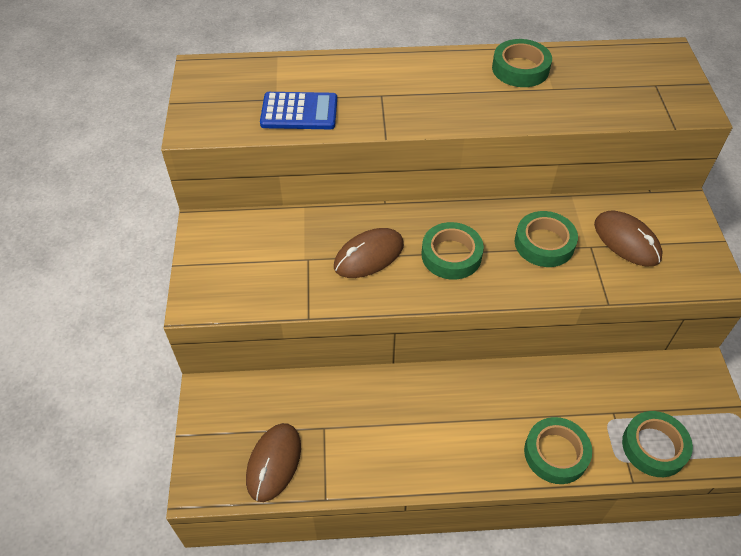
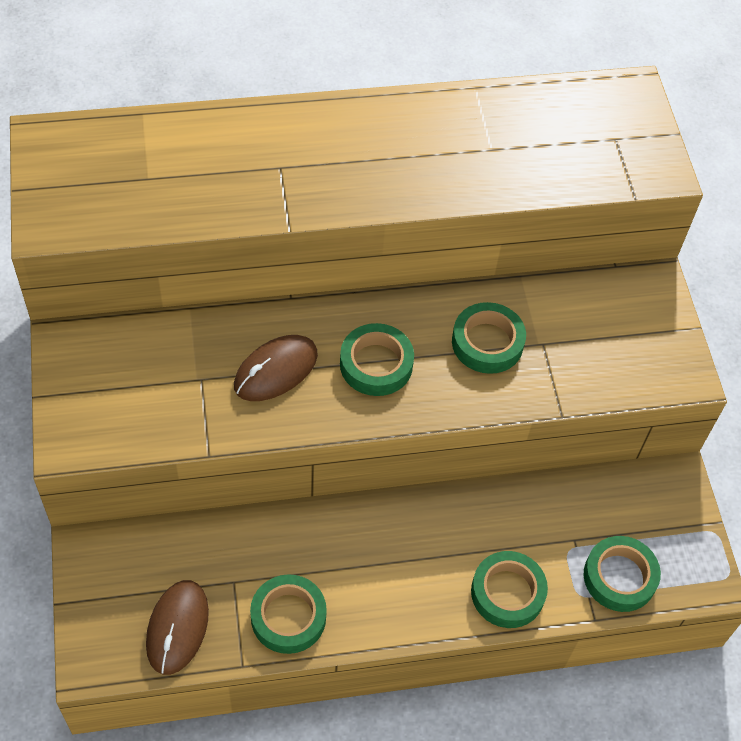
camera: 10 degrees left, 5 degrees up
(299, 112) = (179, 196): blue calculator -> none
(520, 69) = (451, 121): green tape -> green tape (288, 617)
(626, 241) = (585, 334): brown mouse -> none

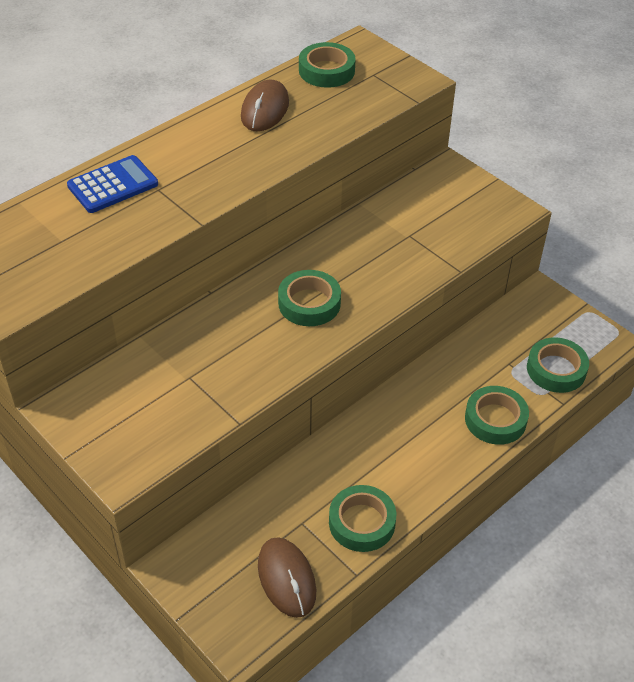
camera: 30 degrees left, 10 degrees down
(241, 139) = (113, 185): none -> blue calculator
(276, 370) = (240, 343): brown mouse -> brown mouse (265, 109)
(487, 343) = (373, 252): green tape -> green tape (326, 71)

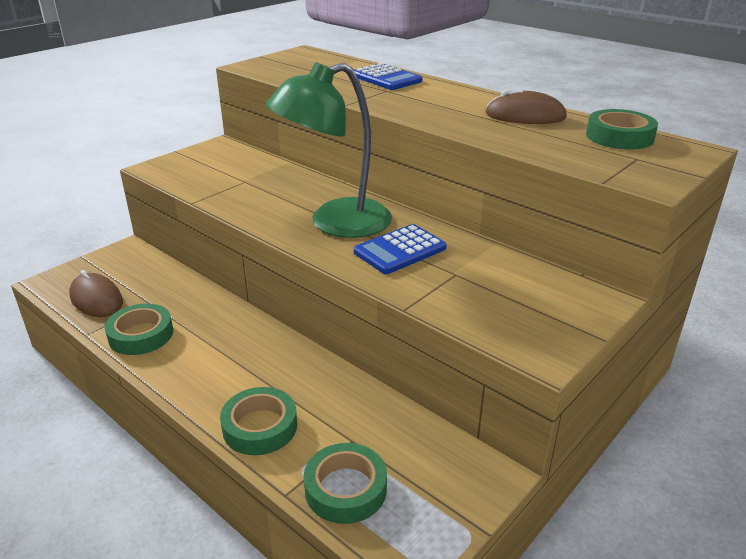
camera: 85 degrees right, 15 degrees down
(286, 578) = (96, 299): brown mouse -> brown mouse turned 75 degrees clockwise
(309, 303) = (335, 223): green tape -> green lamp
(367, 263) = (400, 250): none -> blue calculator

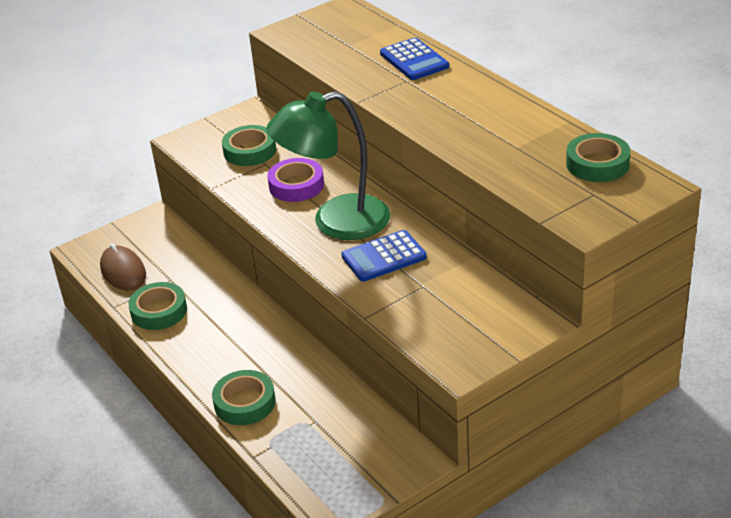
camera: 15 degrees right, 5 degrees up
(283, 196) = (296, 185): none -> purple tape
(345, 489) = (300, 457): green tape -> green tape (250, 151)
(525, 116) = (524, 128): brown mouse -> none

